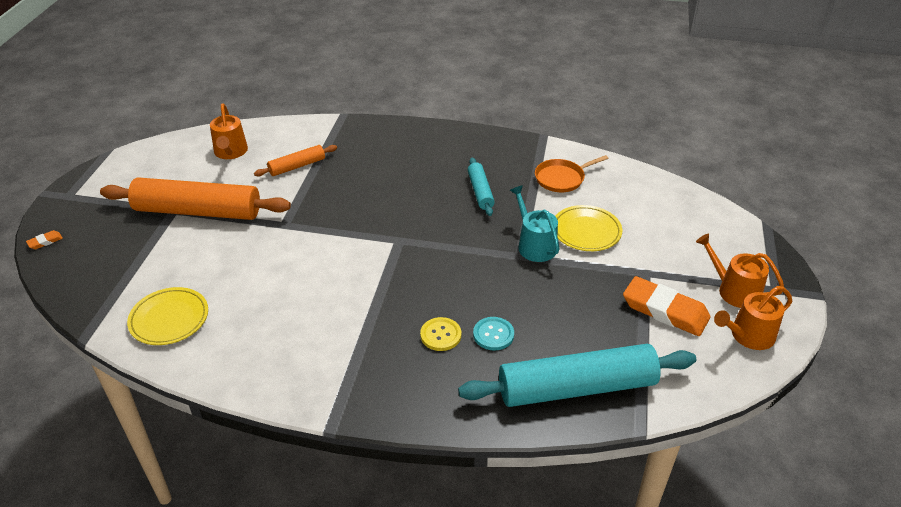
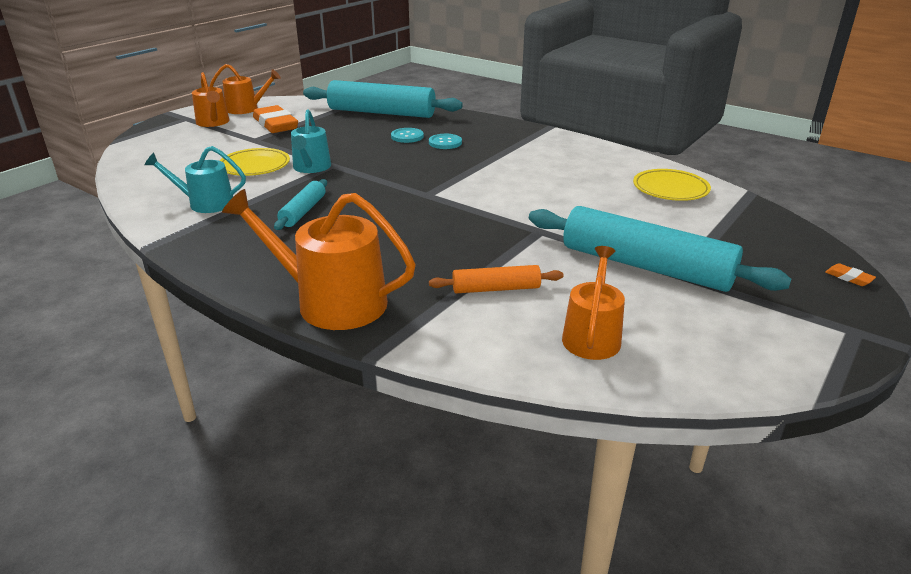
camera: 155 degrees left, 10 degrees down
(45, 242) = (849, 277): orange eraser -> orange eraser turned 60 degrees clockwise
(198, 211) = (646, 266): orange rolling pin -> turquoise rolling pin
(389, 133) = (331, 302): none -> orange watering can
(440, 335) = (445, 143): yellow button -> turquoise button
(562, 178) = (206, 203): orange pan -> turquoise watering can

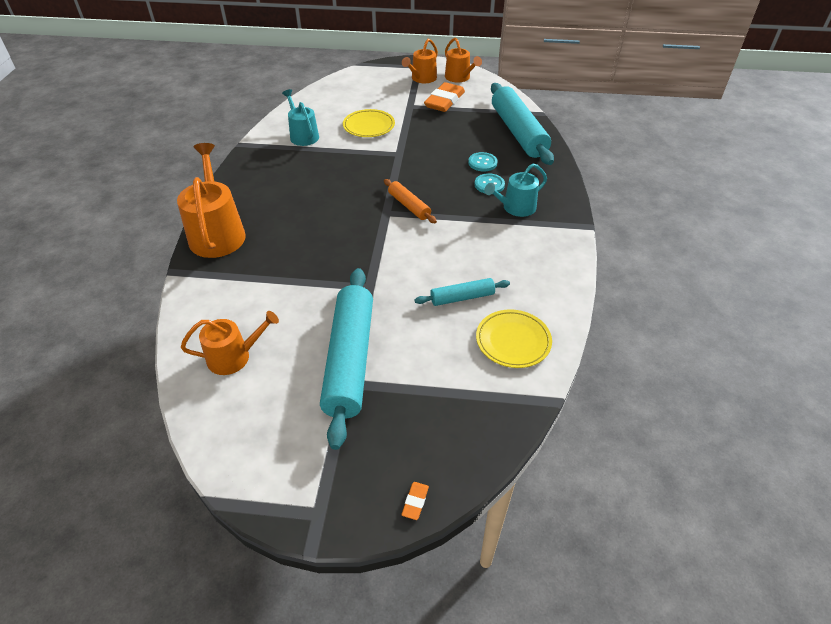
camera: 60 degrees right, 15 degrees up
(303, 211) = (319, 174): turquoise rolling pin -> turquoise rolling pin (462, 297)
(311, 167) = (386, 147): turquoise watering can -> turquoise watering can (516, 208)
(496, 289) = (270, 293): orange rolling pin -> orange rolling pin (409, 206)

